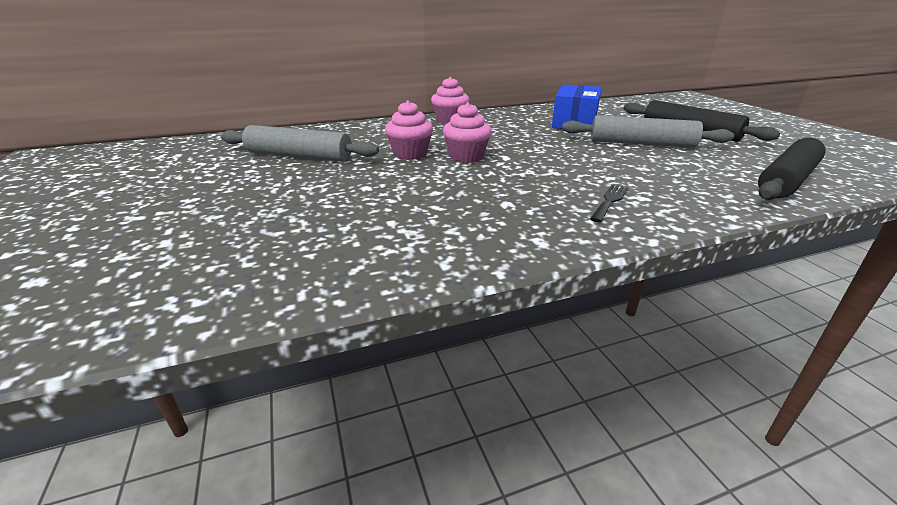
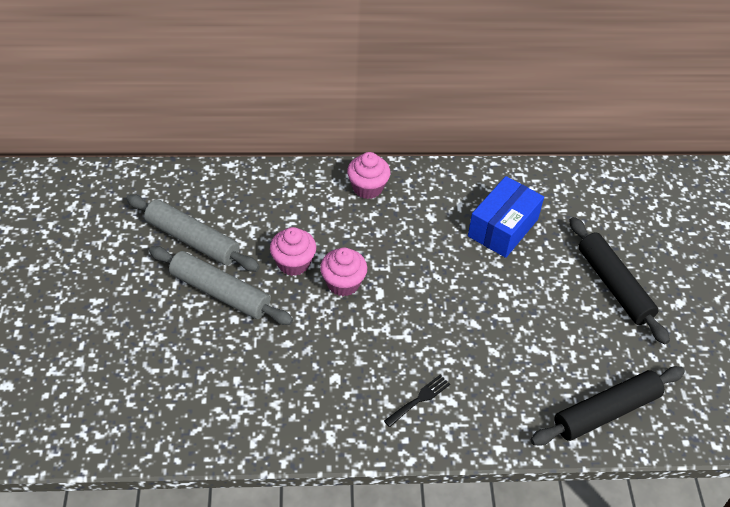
camera: 15 degrees right, 20 degrees up
(641, 144) = (534, 301): grey rolling pin -> grey rolling pin (220, 292)

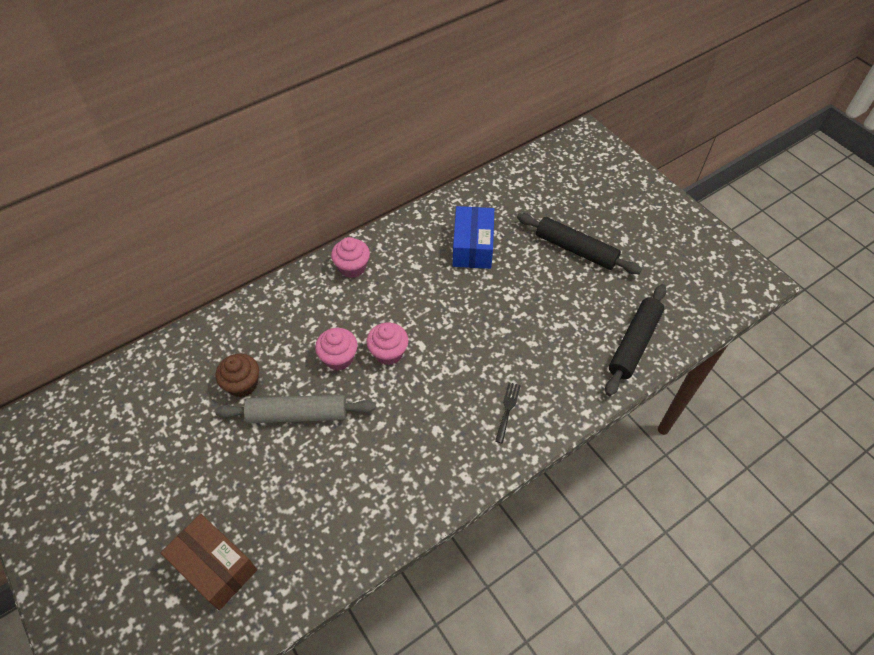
camera: 30 degrees left, 5 degrees up
(59, 379) = (215, 566): none -> brown box
(192, 240) = (242, 384): grey rolling pin -> brown cupcake

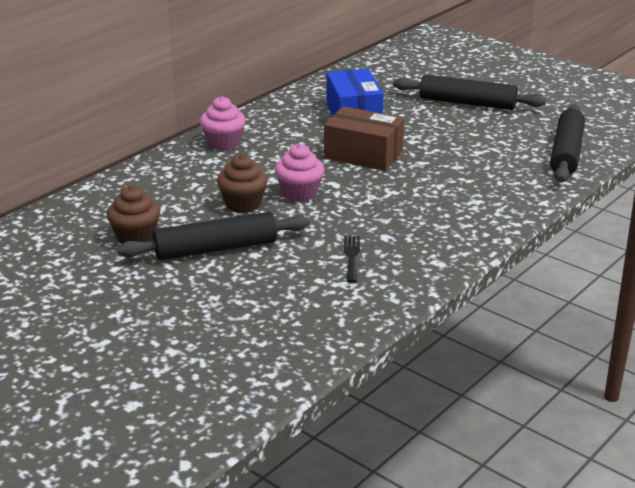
camera: 15 degrees left, 25 degrees down
(215, 566) = (174, 370): brown box -> brown box (363, 154)
(298, 414) = (216, 249): grey rolling pin -> black rolling pin
(339, 358) = (243, 204): pink cupcake -> brown cupcake
(507, 409) = (457, 212): black fork -> black fork (351, 256)

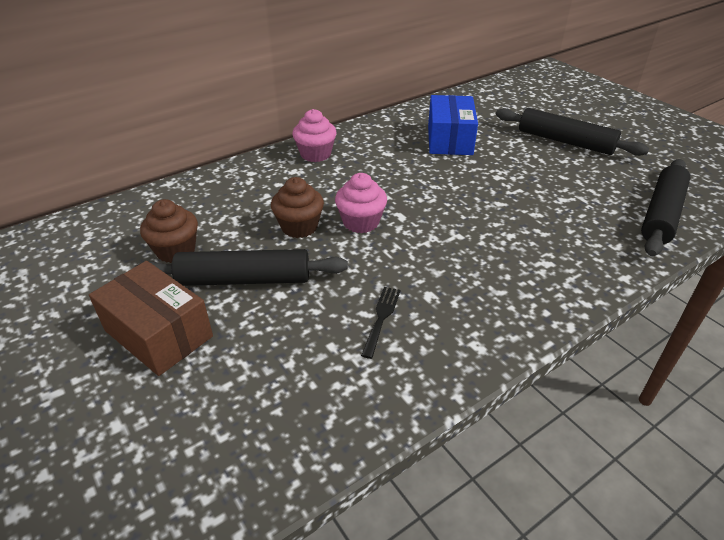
camera: 15 degrees right, 10 degrees up
(363, 154) = (442, 185): brown box -> brown box (158, 333)

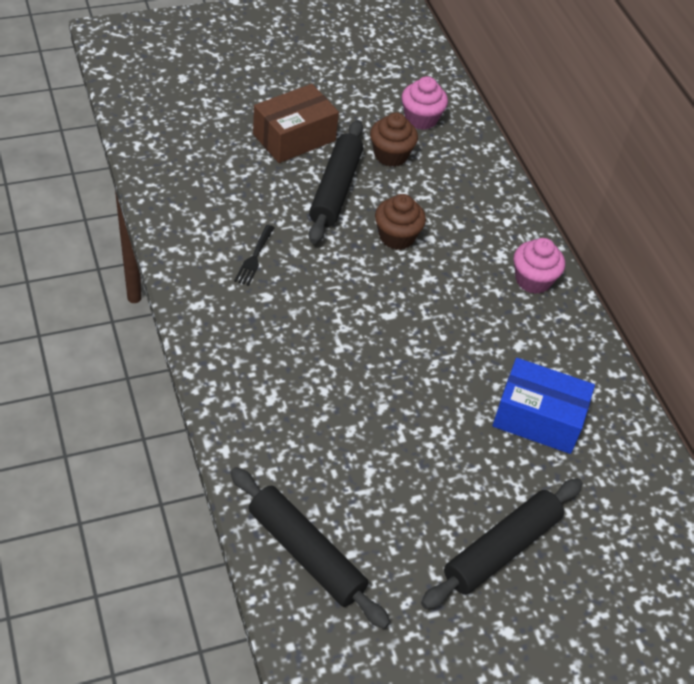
camera: 100 degrees right, 10 degrees up
(361, 222) = (388, 282): pink cupcake -> pink cupcake (421, 119)
(381, 318) = (254, 258): black fork -> black fork turned 75 degrees clockwise

